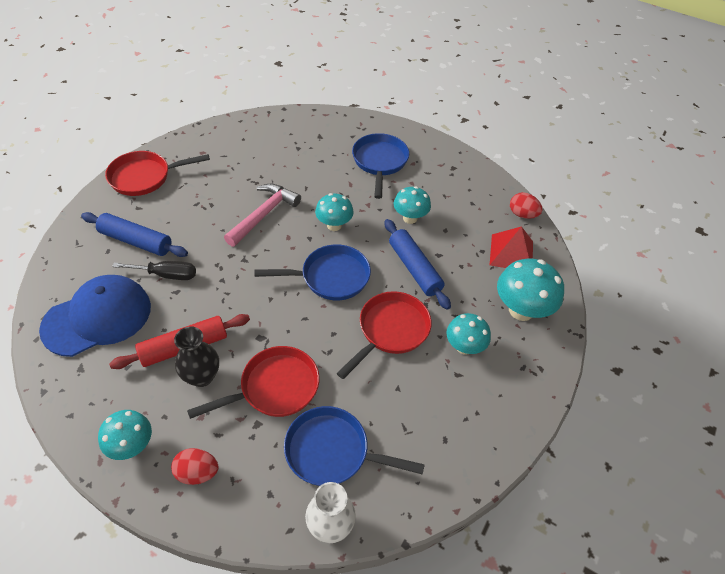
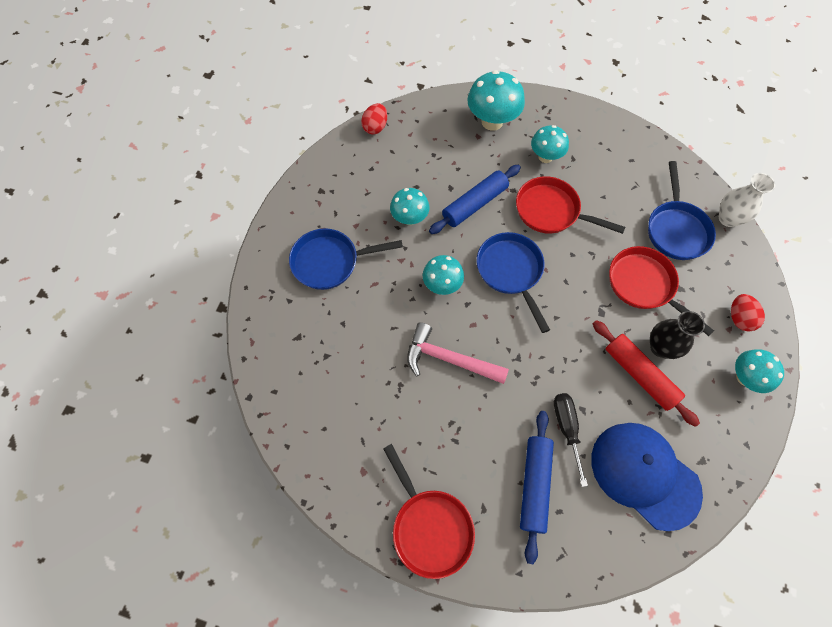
camera: 100 degrees left, 15 degrees up
(511, 253) = (428, 132): red pyramid -> none

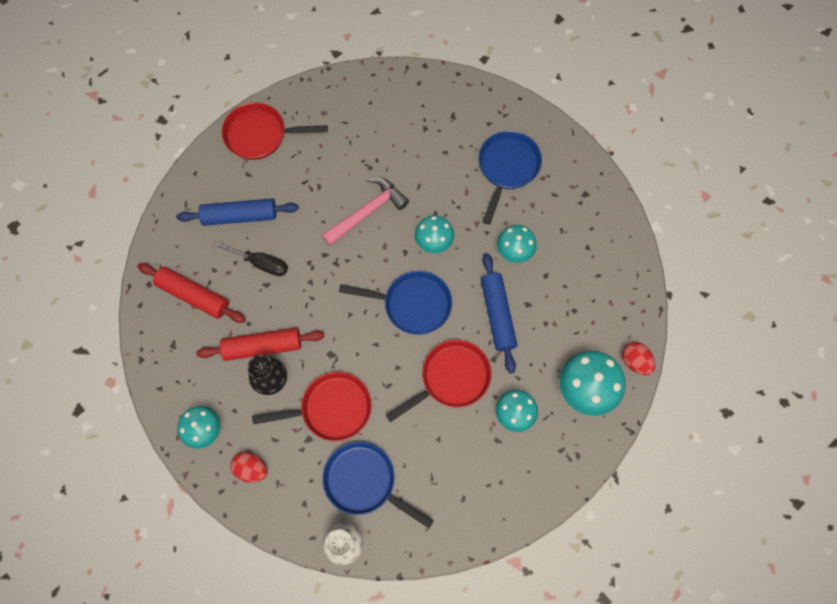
camera: 120 degrees right, 5 degrees up
(375, 127) = (636, 275): red egg -> red egg (635, 361)
(534, 485) = (240, 216): blue rolling pin -> blue rolling pin turned 45 degrees counterclockwise
(644, 474) = (193, 296): blue cap -> red rolling pin

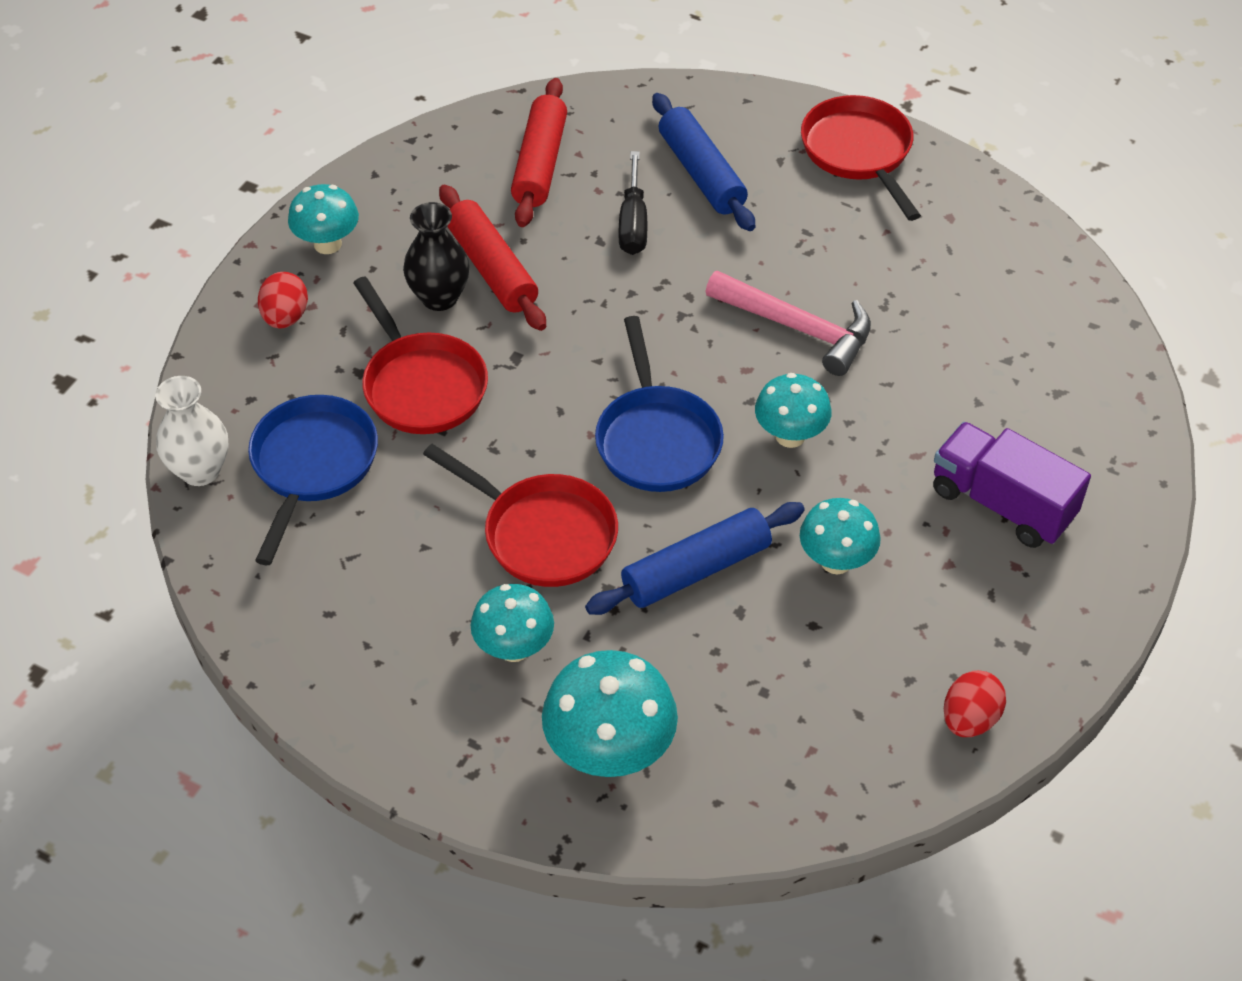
camera: 70 degrees right, 20 degrees down
(507, 168) = (1002, 503): blue pan -> purple truck
(635, 361) = (705, 826): red egg -> red egg (969, 719)

